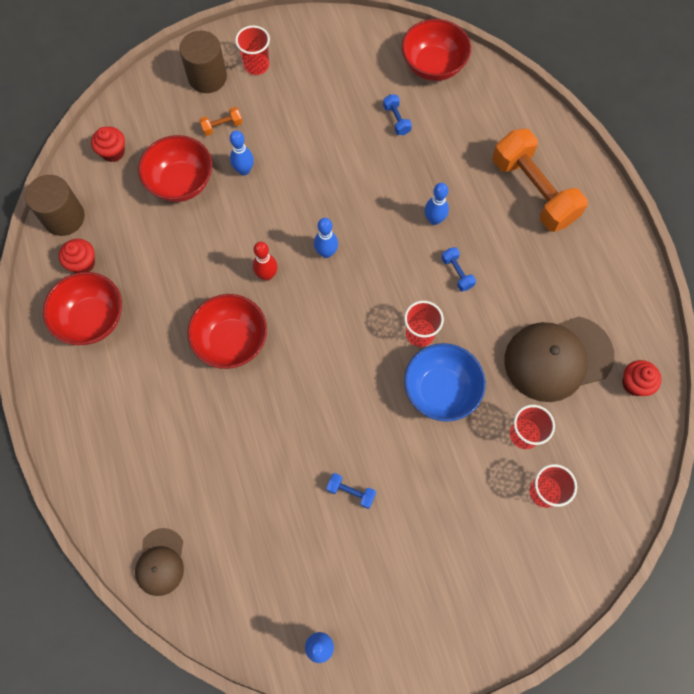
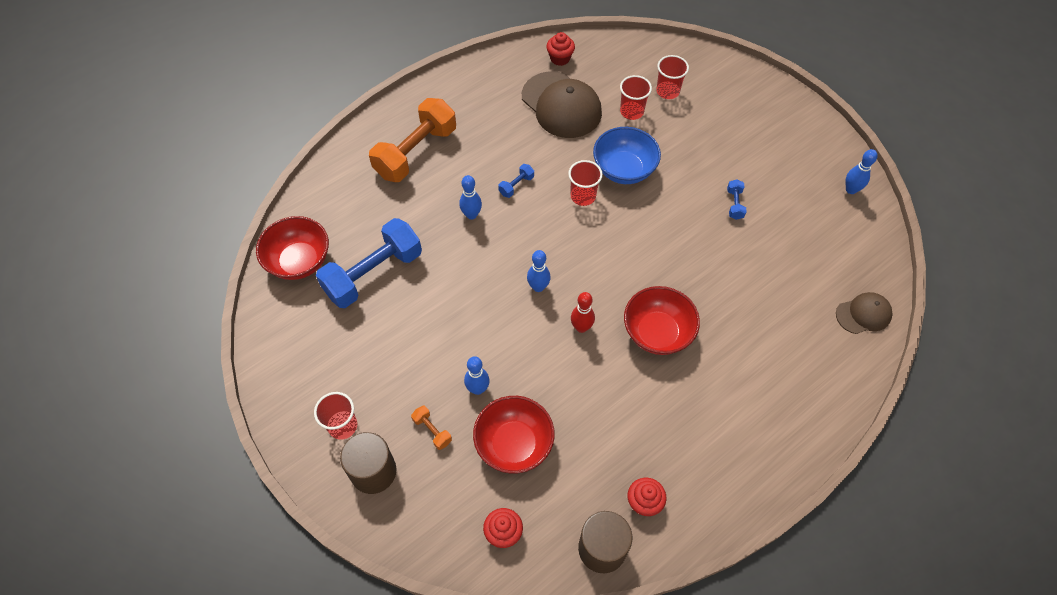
camera: 110 degrees left, 10 degrees down
(92, 319) = (696, 465): red bowl -> none
(396, 120) = (373, 274): blue dumbbell -> blue dumbbell, size x2.47

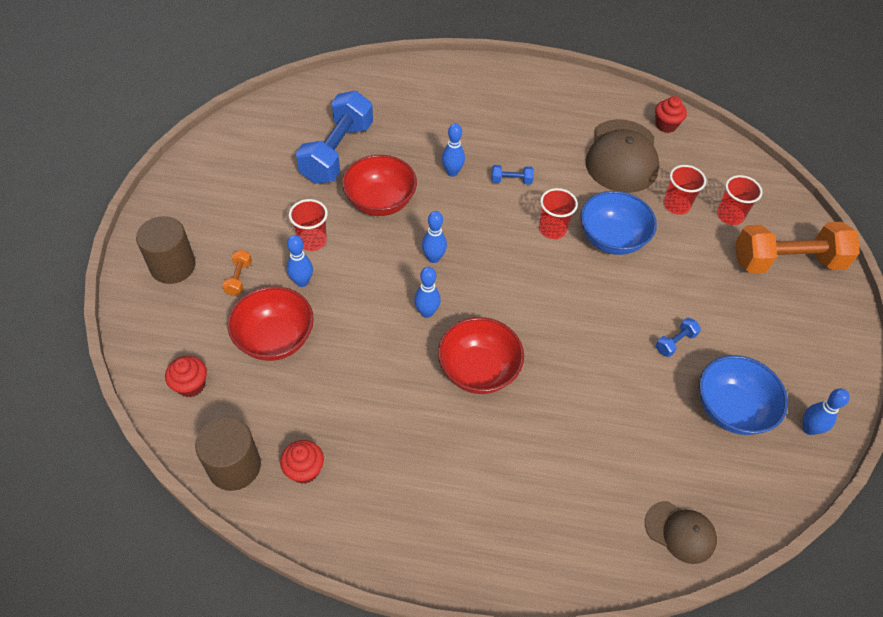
camera: 45 degrees right, 5 degrees down
(299, 261) = (304, 106): red bowl -> red bowl (380, 202)
(342, 426) = (194, 222): red cup -> red cup (312, 241)
(373, 274) = (337, 152): blue dumbbell -> blue dumbbell turned 75 degrees counterclockwise
(416, 152) = (469, 103): orange dumbbell -> orange dumbbell (786, 262)
(581, 327) = (426, 312): red bowling pin -> blue bowling pin
(806, 217) = (731, 409): none -> blue bowl

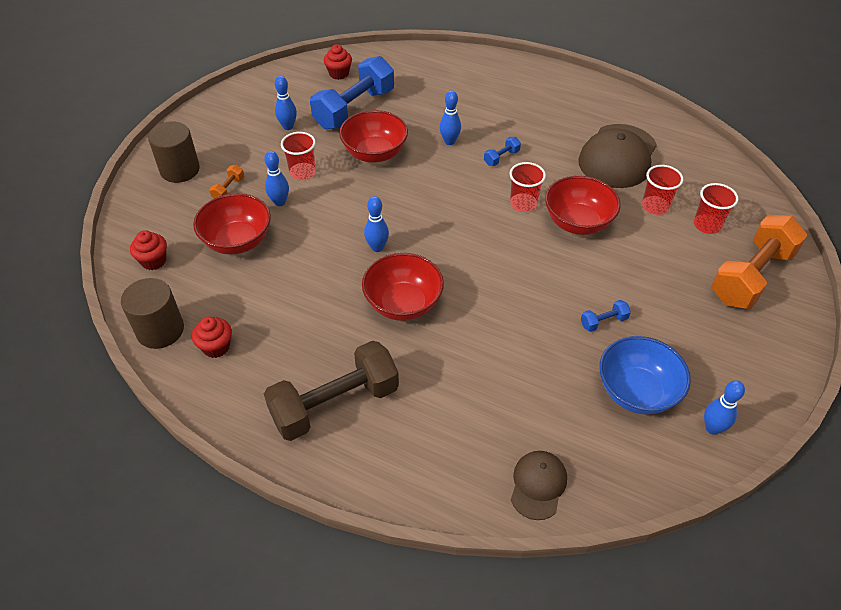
camera: 20 degrees right, 5 degrees down
(433, 258) = (402, 206): blue bowling pin -> blue bowling pin (288, 127)
(455, 501) = (335, 404): none -> brown dumbbell
(511, 180) = (501, 157): blue dumbbell -> blue dumbbell turned 60 degrees counterclockwise
(611, 239) = (577, 222): blue bowl -> red bowl
(666, 125) = (673, 138): red cupcake -> red cupcake (339, 74)
(680, 532) = (538, 485): brown cap -> brown cap turned 120 degrees counterclockwise
(786, 262) = (751, 276): orange dumbbell -> orange dumbbell turned 60 degrees counterclockwise

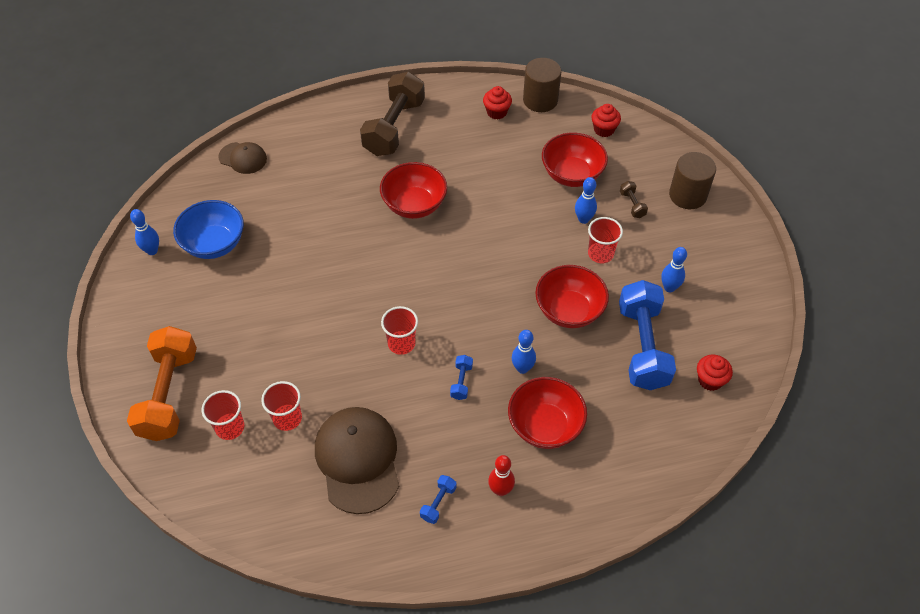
camera: 140 degrees right, 5 degrees up
(229, 189) = (632, 205): orange dumbbell -> brown dumbbell
(377, 247) = (474, 231): blue bowling pin -> none
(534, 96) = (500, 490): none -> red bowling pin
(538, 485) = (243, 158): brown cap -> brown cap turned 45 degrees counterclockwise
(577, 222) = (343, 354): red bowl -> red bowl (545, 426)
(603, 322) = (266, 279): blue dumbbell -> blue dumbbell (438, 503)

